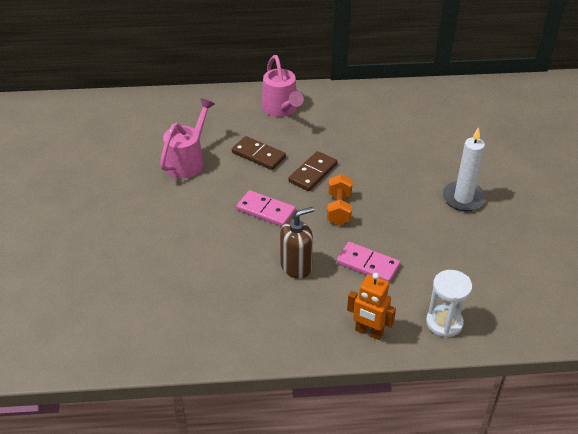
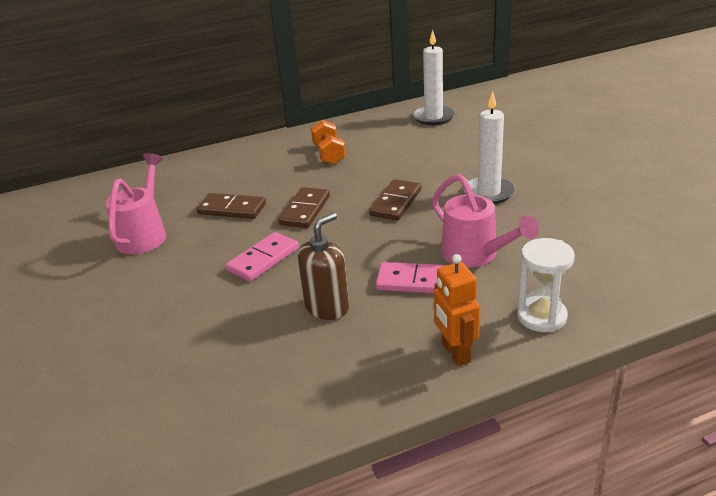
camera: 15 degrees left, 10 degrees down
(266, 210) = (263, 259): pink domino -> pink domino turned 60 degrees counterclockwise
(281, 109) = (242, 163): pink watering can -> pink watering can (475, 255)
(339, 209) = (352, 236): orange dumbbell -> orange dumbbell (329, 154)
(368, 332) = (455, 353): orange robot -> orange robot turned 60 degrees clockwise
(385, 186) = (395, 202): none -> brown domino
(457, 103) = (433, 117): none -> white candle

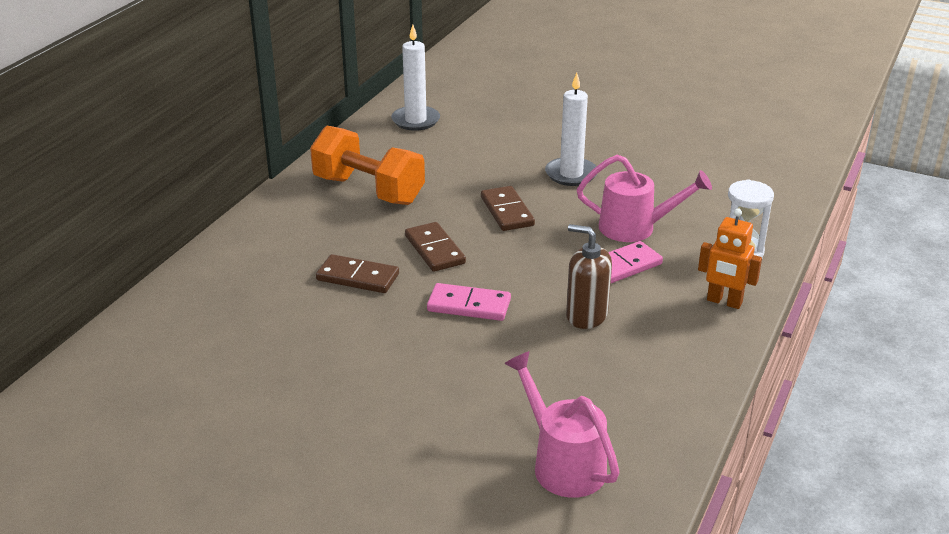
camera: 45 degrees left, 0 degrees up
(144, 234) = (306, 337): pink watering can -> pink watering can (562, 463)
(232, 209) = (358, 277): brown domino -> brown domino turned 45 degrees clockwise
(263, 259) = (469, 305): pink domino -> pink domino turned 75 degrees counterclockwise
(327, 307) = (586, 316): brown soap dispenser -> brown soap dispenser turned 60 degrees counterclockwise
(329, 154) = (368, 190): orange dumbbell -> orange dumbbell, size x1.75

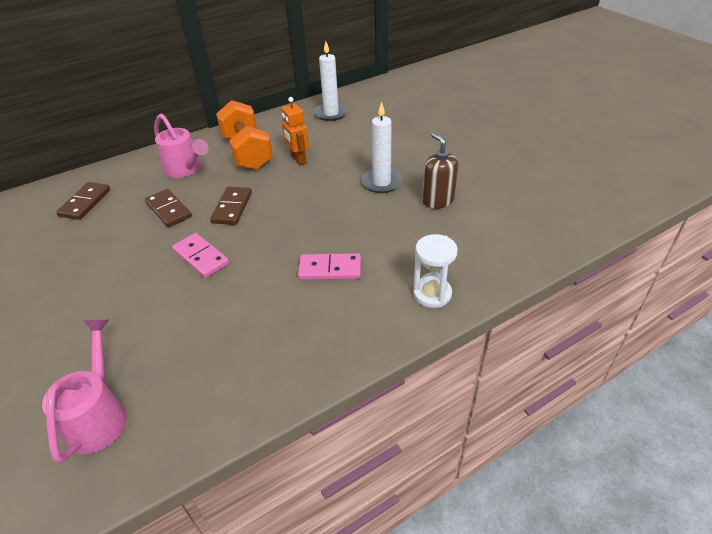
camera: 35 degrees right, 10 degrees up
(507, 211) = (307, 196): brown domino -> brown domino (85, 203)
(586, 316) = (259, 299): brown soap dispenser -> brown soap dispenser (438, 200)
(635, 228) = (376, 241): pink watering can -> pink watering can (185, 169)
(724, 302) = (367, 333): orange robot -> orange robot (298, 160)

